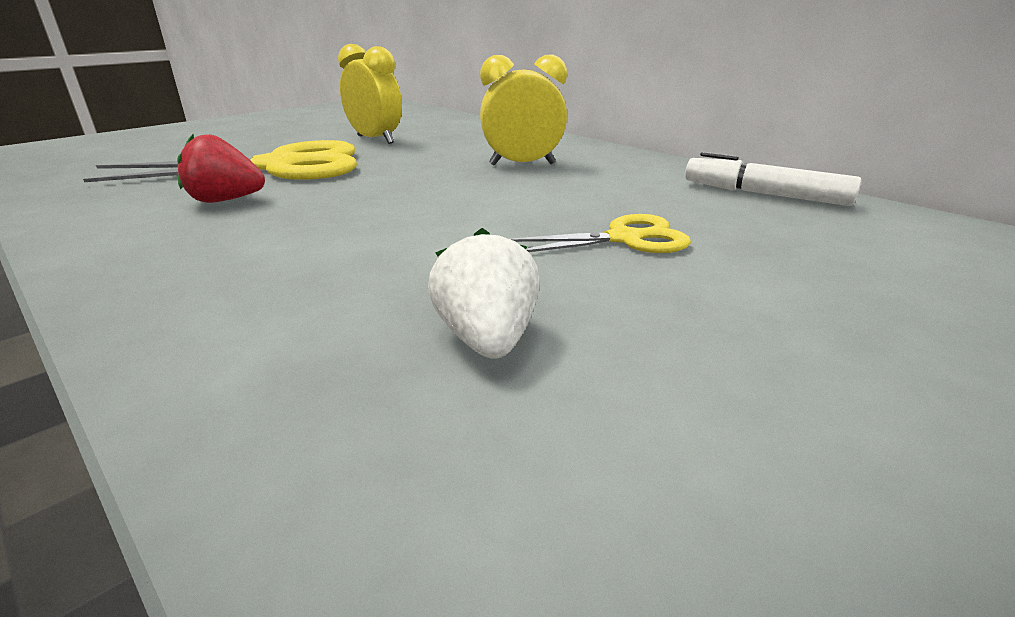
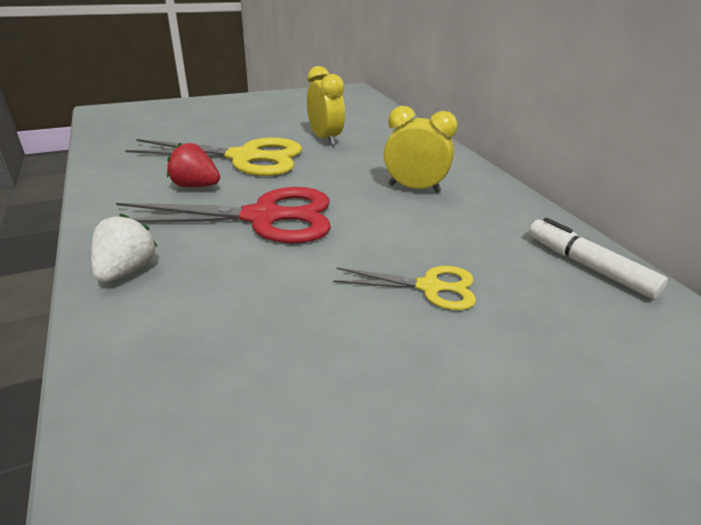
camera: 20 degrees right, 5 degrees up
(354, 214) = (264, 217): none -> red scissors
(487, 339) = (274, 351): white strawberry -> white strawberry (127, 270)

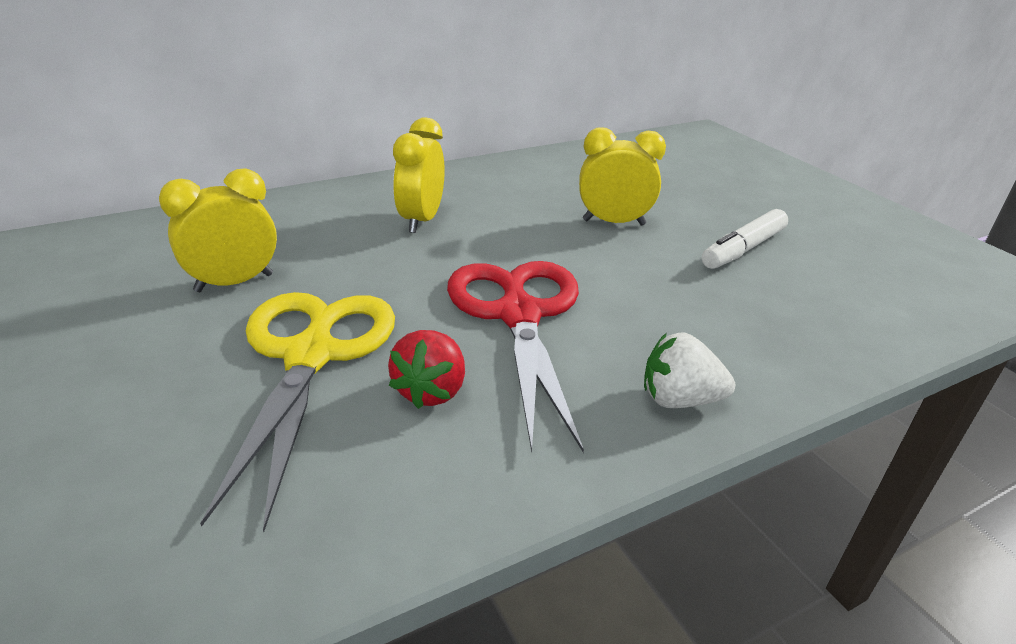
camera: 95 degrees left, 0 degrees up
(430, 287) = (613, 222): yellow scissors -> yellow clock
(588, 266) = (554, 164): white marker -> white marker (743, 249)

